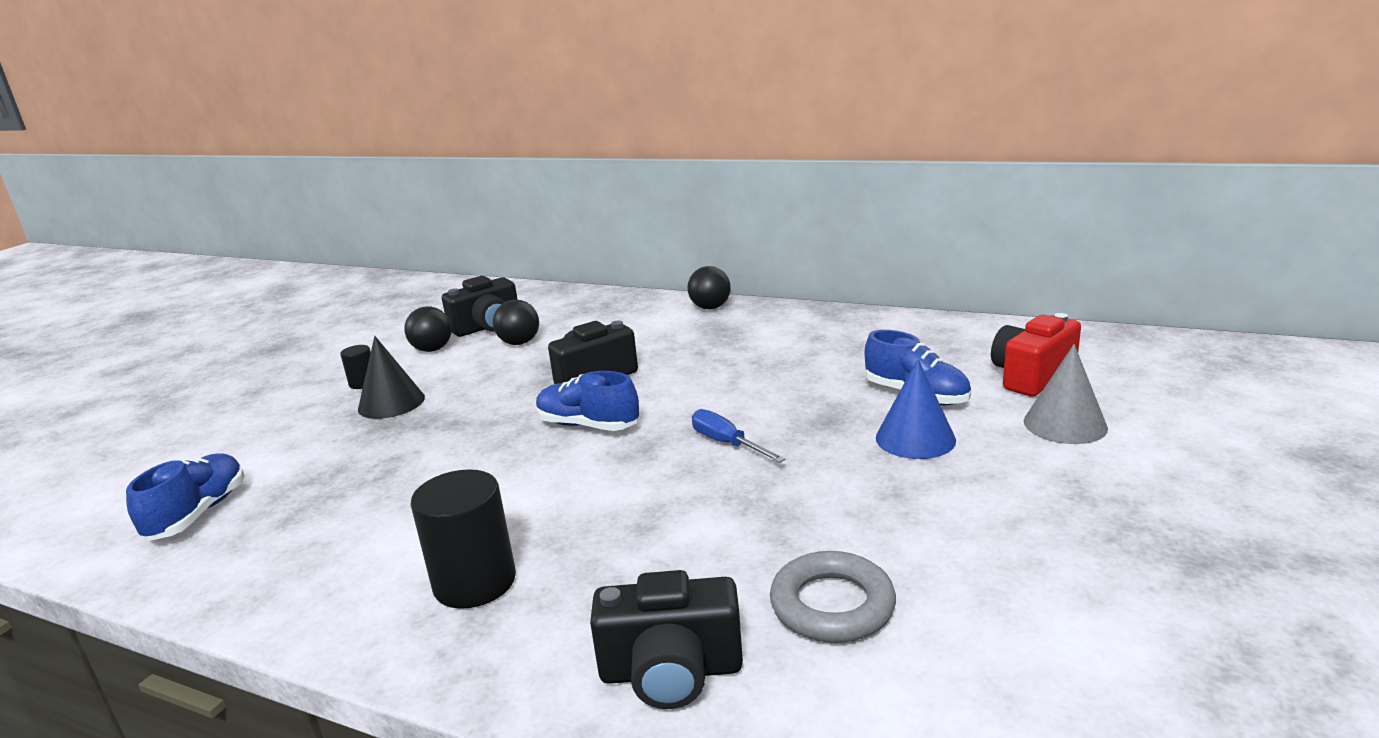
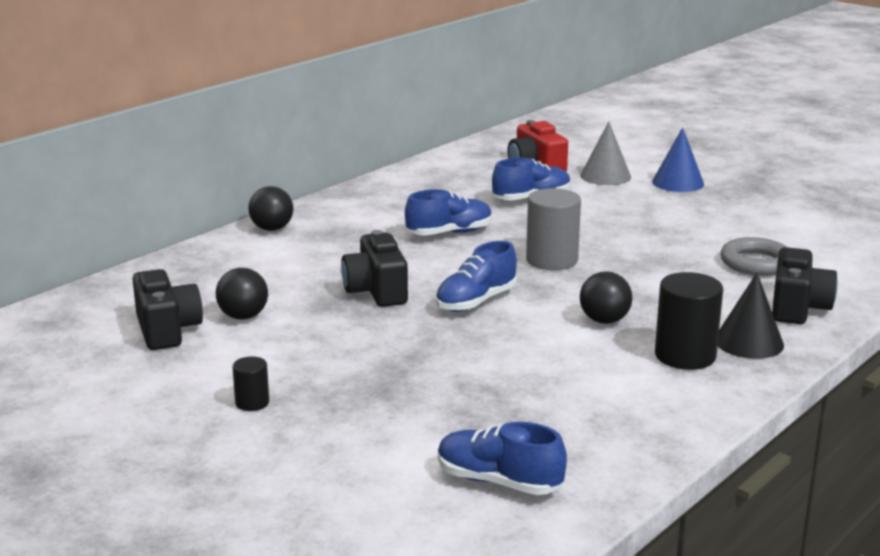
camera: 75 degrees left, 0 degrees up
(391, 403) = (330, 386): black cone -> black cone (749, 342)
(432, 349) = (197, 362): black ball -> black ball (604, 320)
(727, 443) = (552, 260): blue screwdriver -> grey cylinder
(763, 376) = (449, 233): none -> blue shoe
(915, 438) = (591, 211): blue cone -> blue cone (678, 182)

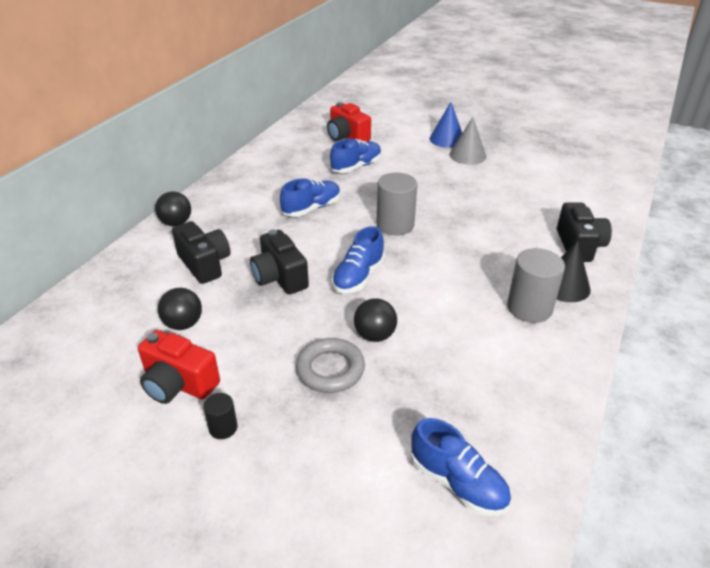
camera: 15 degrees left, 15 degrees up
(167, 330) = (123, 351): black camera -> black camera (204, 264)
(217, 363) = (178, 384): none -> red camera
(498, 482) = (458, 482): blue shoe -> blue shoe turned 150 degrees counterclockwise
(604, 320) = (458, 281): black ball -> black ball (375, 335)
(605, 176) = (397, 139): grey cone -> grey cone (467, 155)
(685, 356) = (529, 308): black cylinder -> grey cylinder
(756, 263) = (531, 207): grey ring -> grey ring (330, 369)

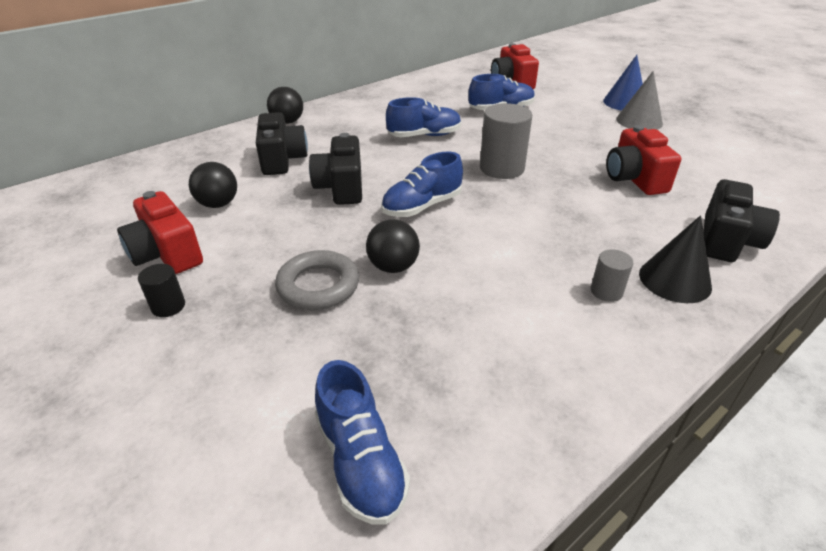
camera: 25 degrees right, 0 degrees up
(494, 210) = (634, 179): none -> red camera
(529, 308) = (606, 291): grey cylinder -> grey cylinder, size x0.52

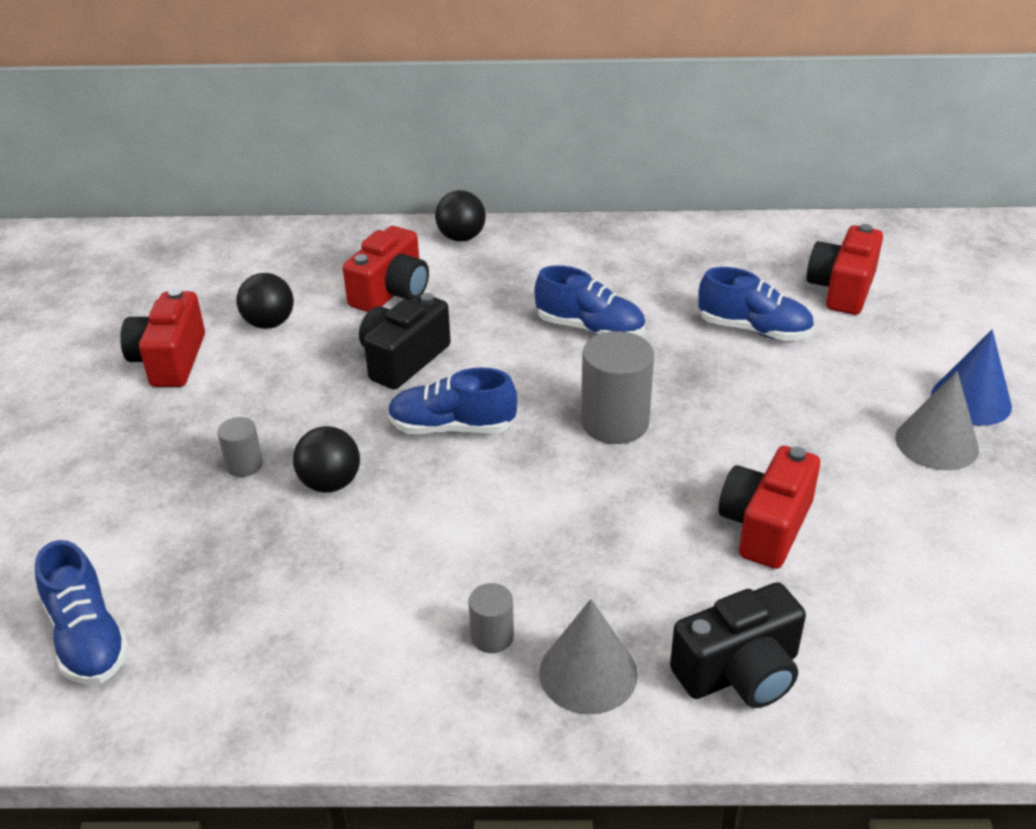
camera: 40 degrees right, 0 degrees up
(168, 306) = (116, 417): black cylinder -> none
(282, 160) = (391, 292): black camera -> red camera
(318, 286) = (244, 465): grey ring -> grey cylinder
(360, 461) = (88, 638): blue shoe -> blue shoe turned 45 degrees counterclockwise
(674, 280) = (588, 673): black cone -> grey cone

